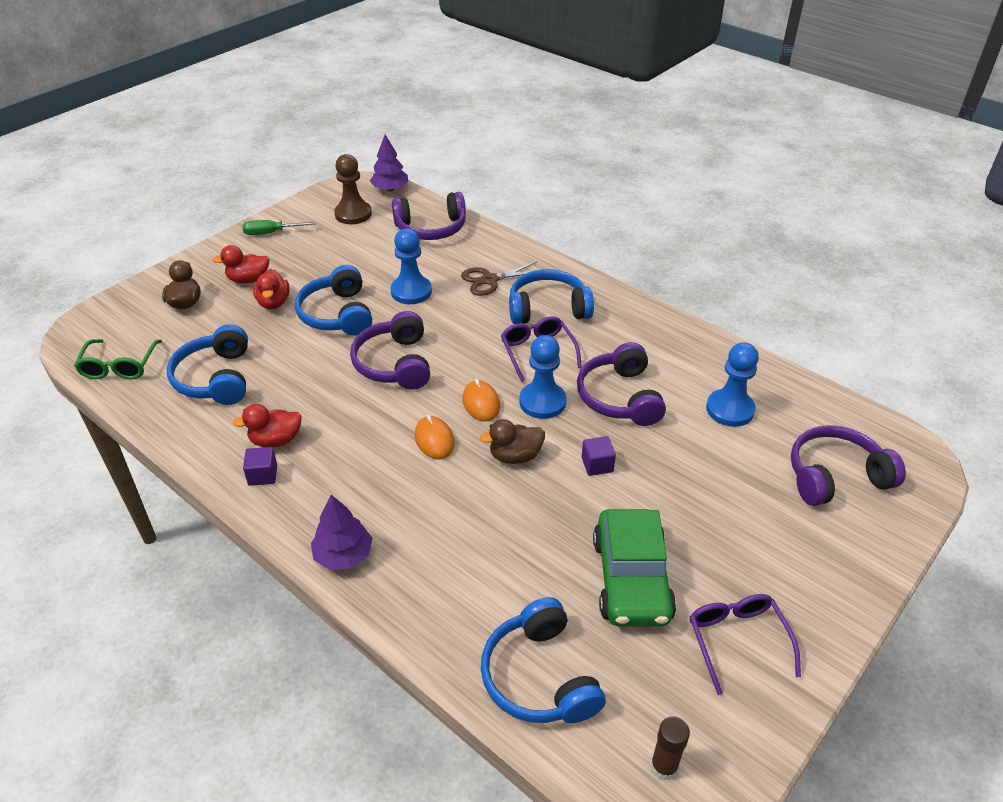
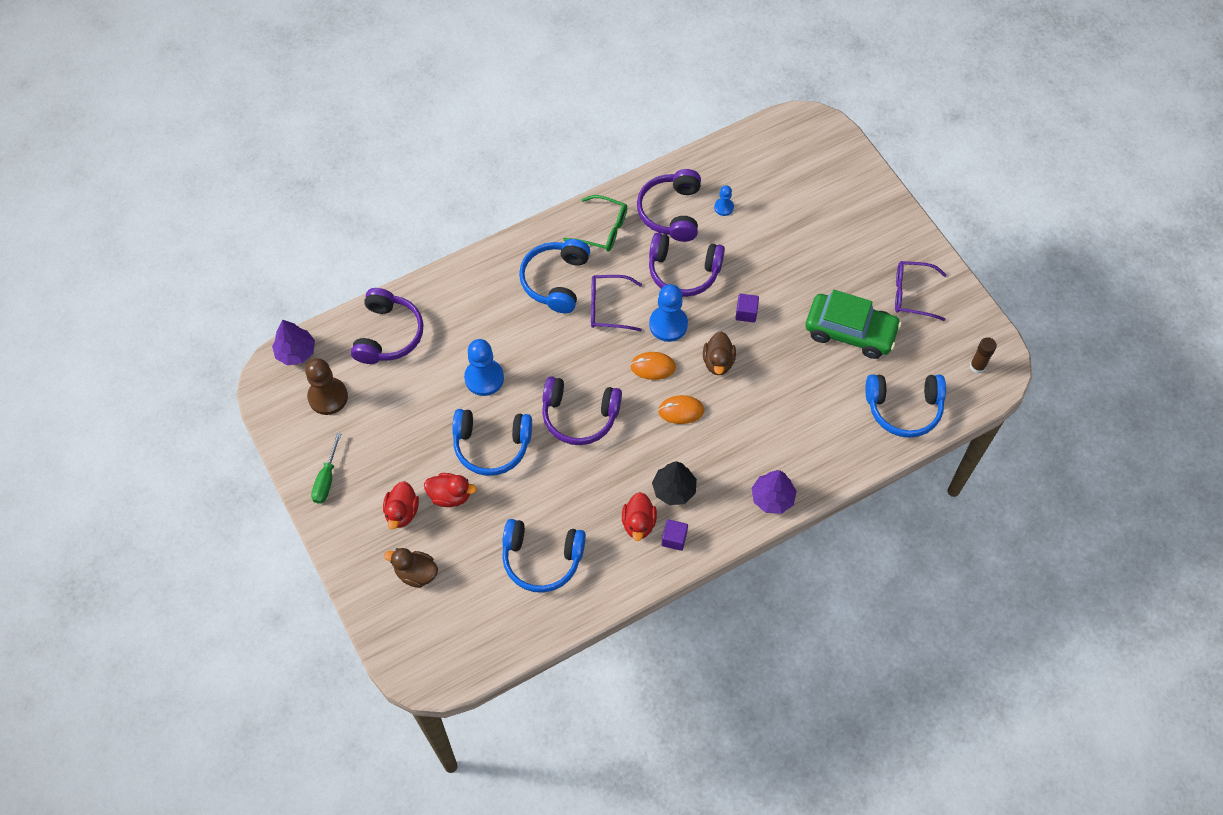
camera: 70 degrees left, 20 degrees up
(119, 366) = (492, 638): green glasses -> green glasses (602, 229)
(328, 459) = (674, 489): none -> black tree
(489, 280) = (495, 311): brown scissors -> none
(730, 409) = (723, 207): blue pawn -> blue pawn, size x0.53
(835, 476) = (808, 178): purple headphones -> purple headphones (671, 212)

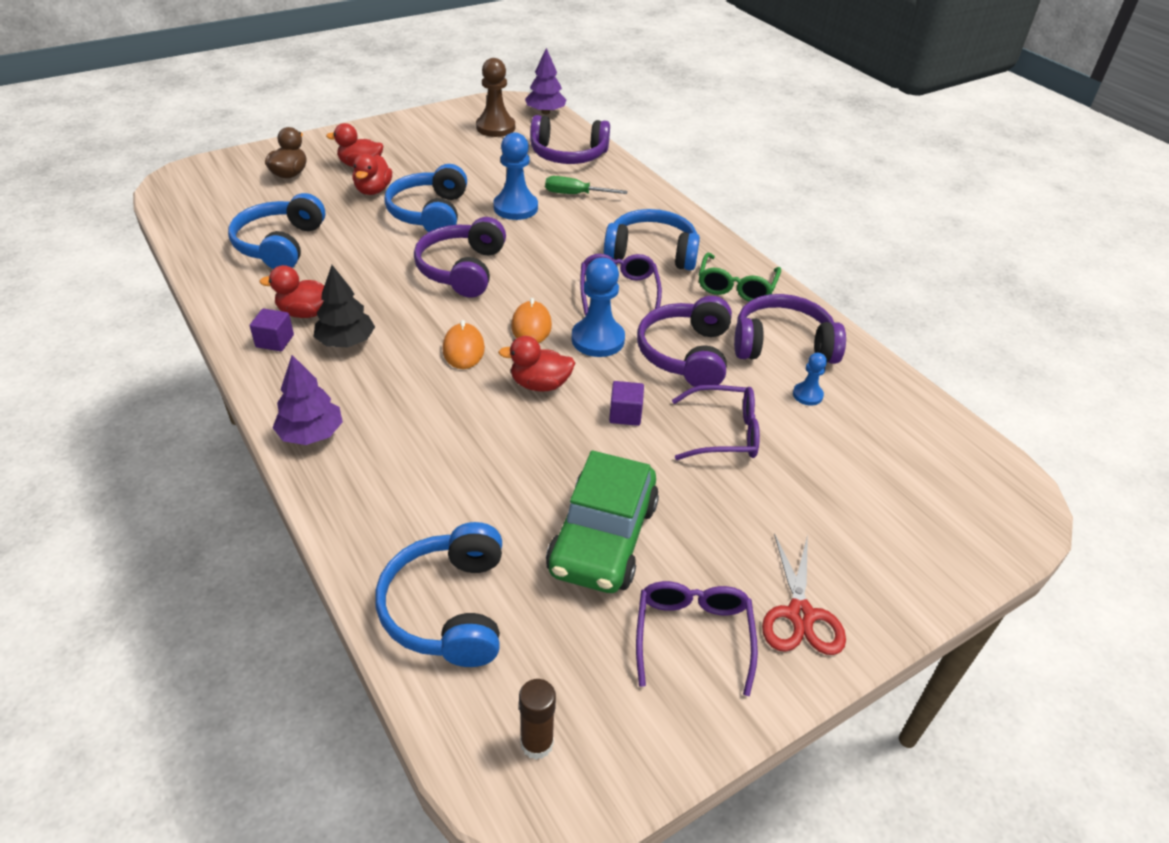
camera: 85 degrees right, 20 degrees down
(326, 479) = (406, 129): green screwdriver -> green screwdriver (575, 194)
(718, 362) = (540, 384): brown duck -> red duck
(761, 259) = (724, 433): none -> purple glasses
(895, 244) = (800, 615): none -> red scissors

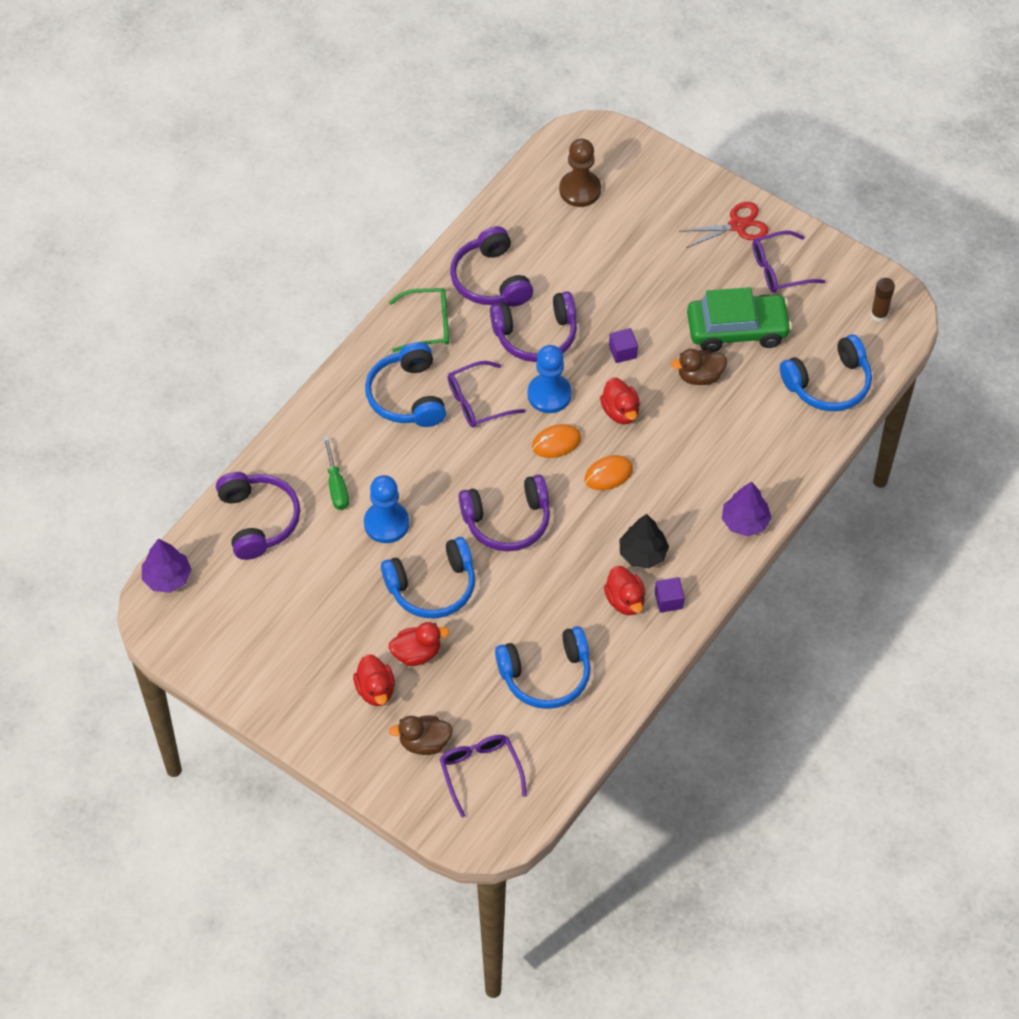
camera: 110 degrees left, 15 degrees up
(495, 127) = (229, 609): brown pawn -> brown pawn (580, 190)
(548, 470) = (699, 376): none -> brown duck
(724, 433) = (610, 292): purple glasses -> purple glasses (480, 772)
(807, 395) = (543, 254): blue pawn -> none

